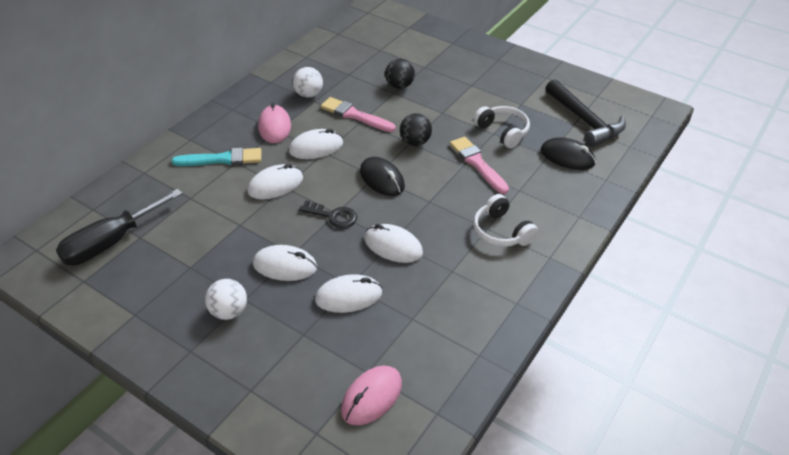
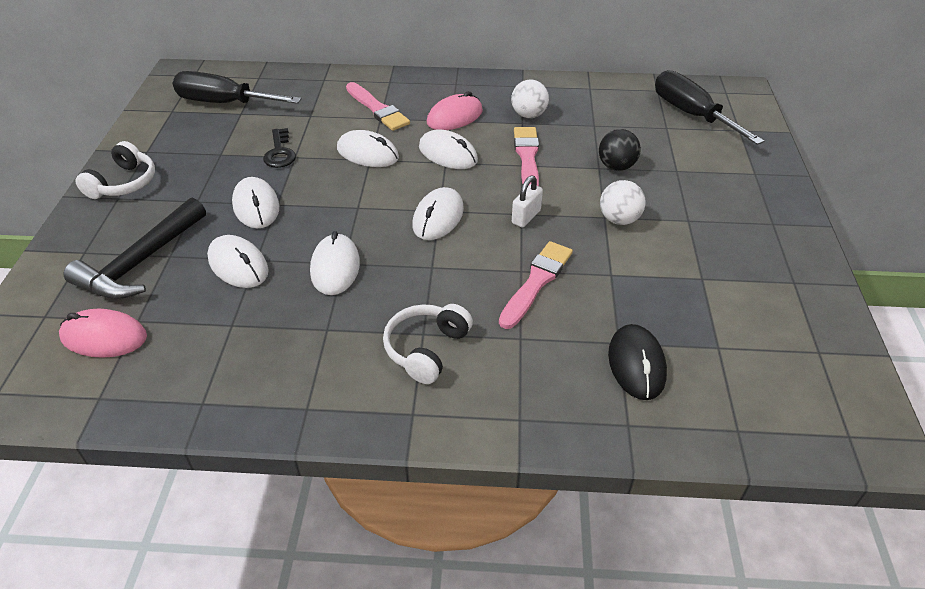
camera: 60 degrees right, 0 degrees up
(222, 159) = (377, 109): turquoise brush -> pink brush
(229, 311) = (176, 199): white ball -> white ball (619, 219)
(333, 216) = (350, 207): black key -> black key (280, 152)
(377, 35) = (691, 114): none -> black screwdriver
(382, 179) = (438, 217): black mouse -> white mouse
(415, 142) = (526, 217): black ball -> white padlock
(502, 132) = (623, 282): white headphones -> white headphones (124, 183)
(585, 121) = (740, 357): black hammer -> black hammer (140, 263)

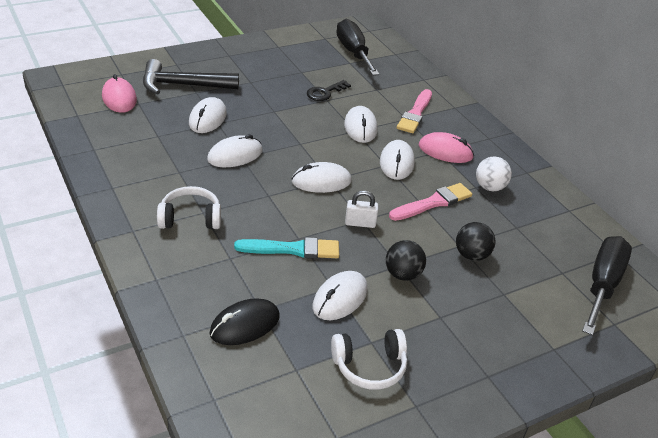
camera: 55 degrees right, 5 degrees down
(124, 183) = (243, 51): white headphones -> white headphones (369, 366)
(256, 206) = (265, 104): white mouse -> white mouse (340, 298)
(536, 282) = (292, 249): pink brush -> turquoise brush
(619, 219) = (402, 274): white ball -> black ball

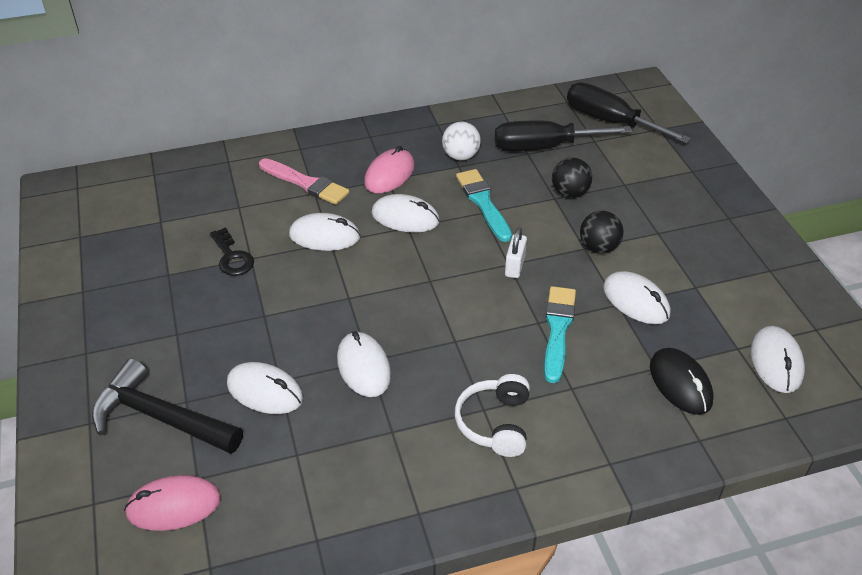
camera: 75 degrees left, 5 degrees up
(182, 85) = (160, 417): black hammer -> black hammer turned 105 degrees clockwise
(321, 181) = (433, 288): white mouse -> white mouse (776, 362)
(353, 52) = (134, 213): black screwdriver -> black screwdriver (544, 147)
(369, 366) = (727, 293): white headphones -> none
(433, 203) = (483, 203): pink brush -> turquoise brush

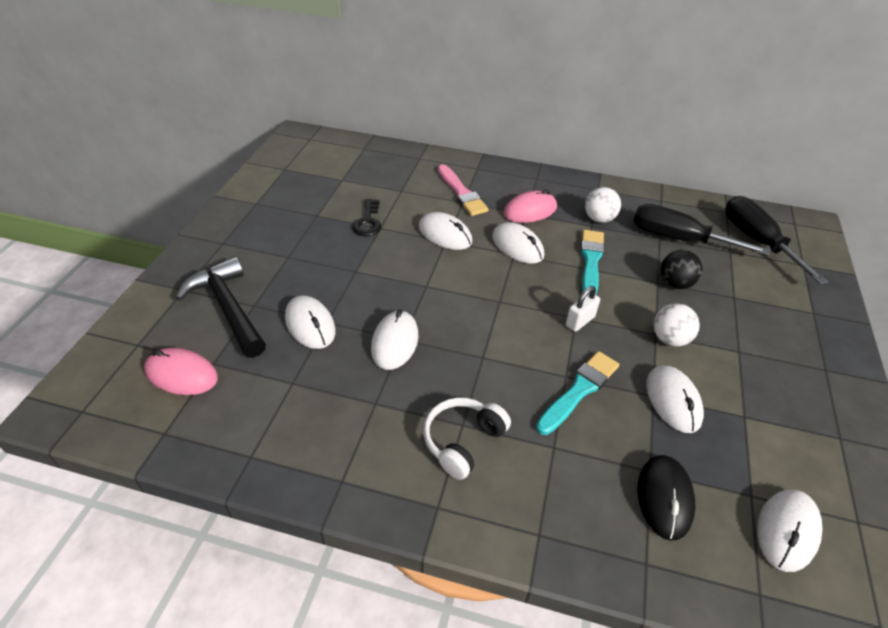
camera: 30 degrees right, 0 degrees up
(598, 247) = (669, 339): black ball -> white ball

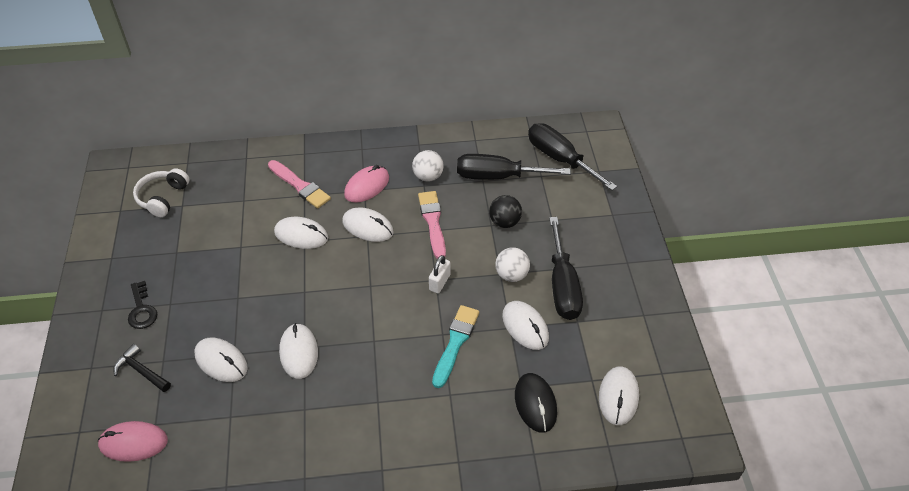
camera: 20 degrees left, 5 degrees up
(227, 308) = (141, 371): black hammer -> black hammer, size x0.56
(368, 222) = (227, 244): black key -> black key (141, 310)
(463, 441) = (382, 414): white headphones -> white headphones (162, 198)
(591, 261) = (433, 222): turquoise brush -> pink brush
(733, 370) = (562, 286): none -> black screwdriver

